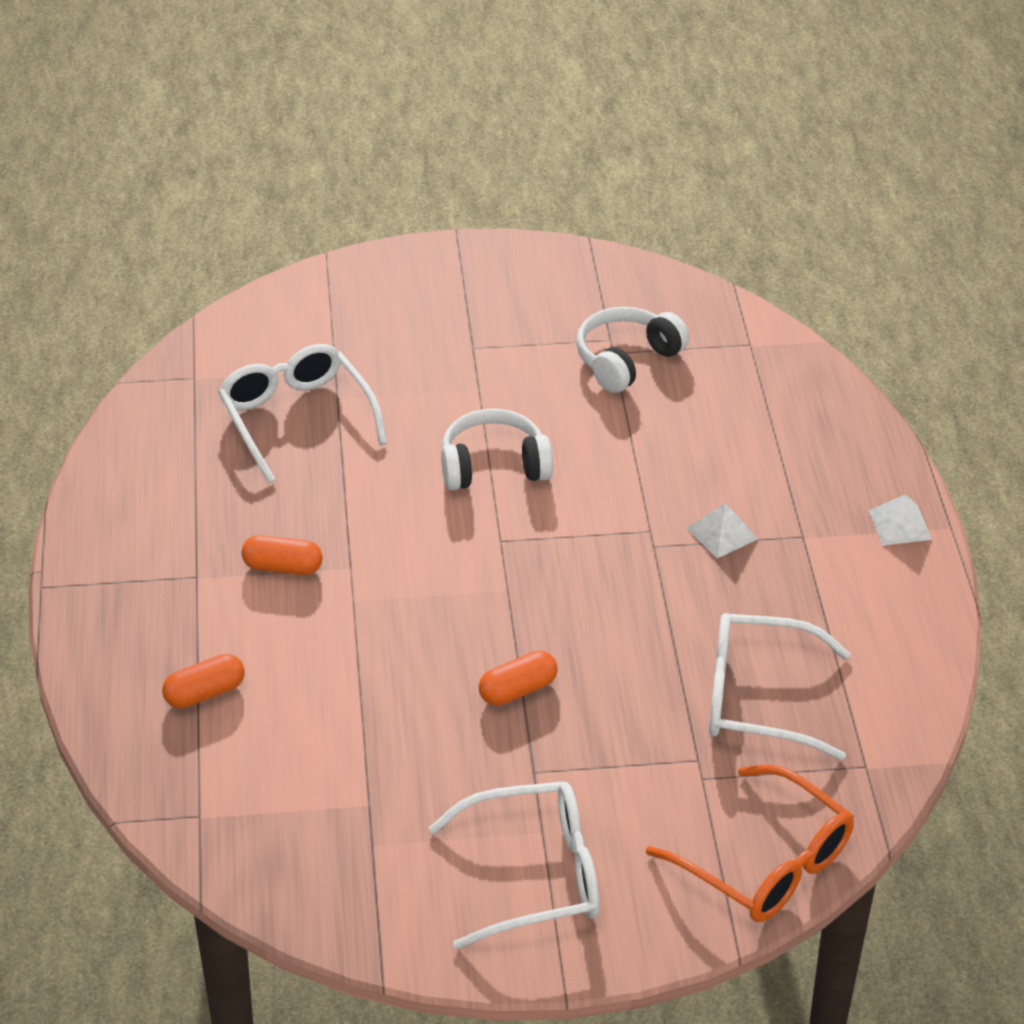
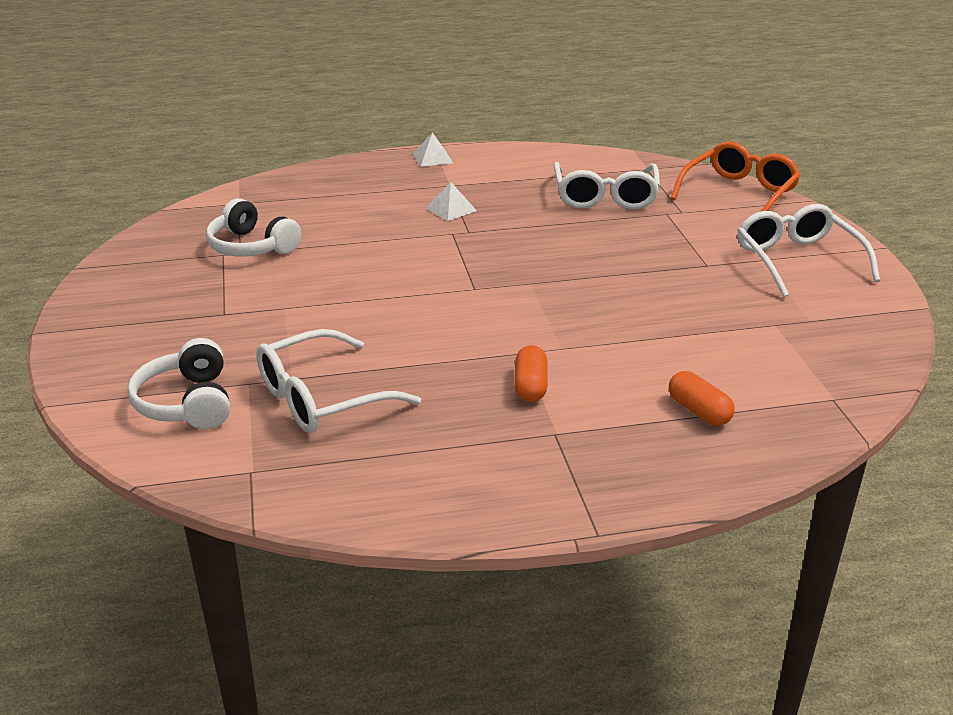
camera: 95 degrees left, 10 degrees down
(493, 466) = (385, 295): white headphones -> white headphones (187, 403)
(518, 690) = (632, 274): orange capsule -> none

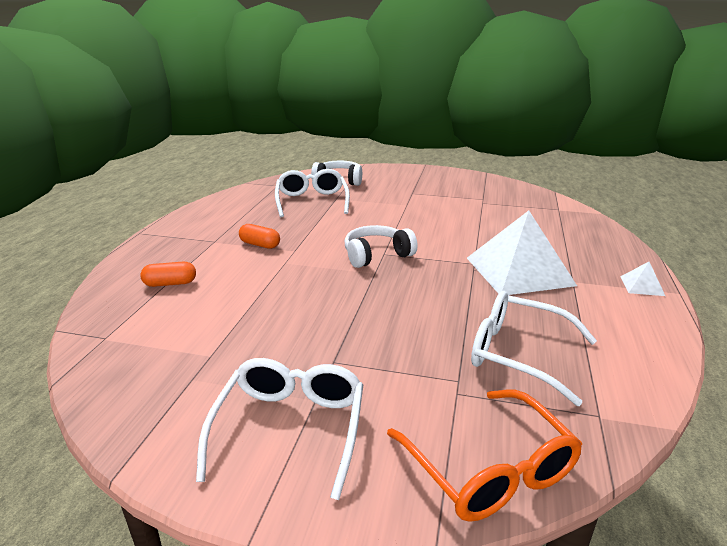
camera: 115 degrees right, 5 degrees down
(251, 247) = (488, 205): white headphones -> white headphones (377, 255)
(451, 209) = (519, 271): white pyramid -> white pyramid, size x2.46
(797, 260) = (290, 428): white glasses -> white glasses turned 90 degrees counterclockwise

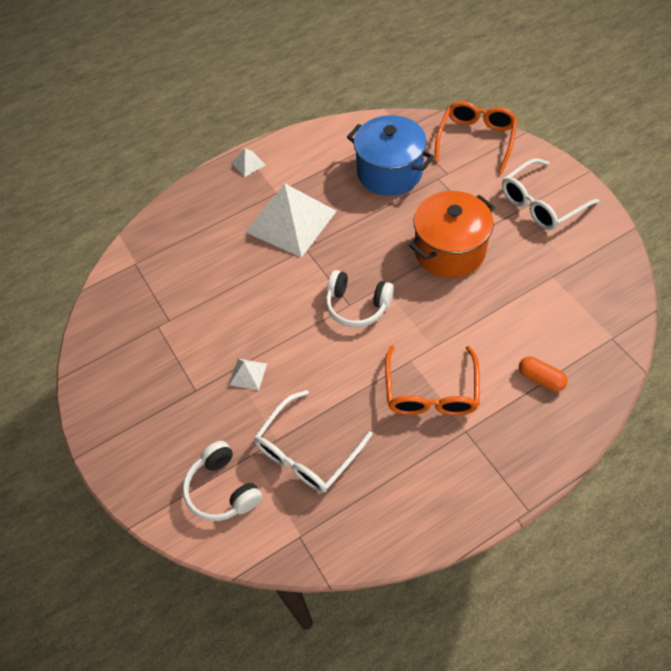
camera: 130 degrees left, 30 degrees up
(260, 245) = (431, 392): orange capsule -> orange glasses
(349, 321) = (449, 250): none -> orange pot
(394, 206) = (248, 374): none -> white pyramid
(517, 354) = (389, 172): white glasses -> blue pot

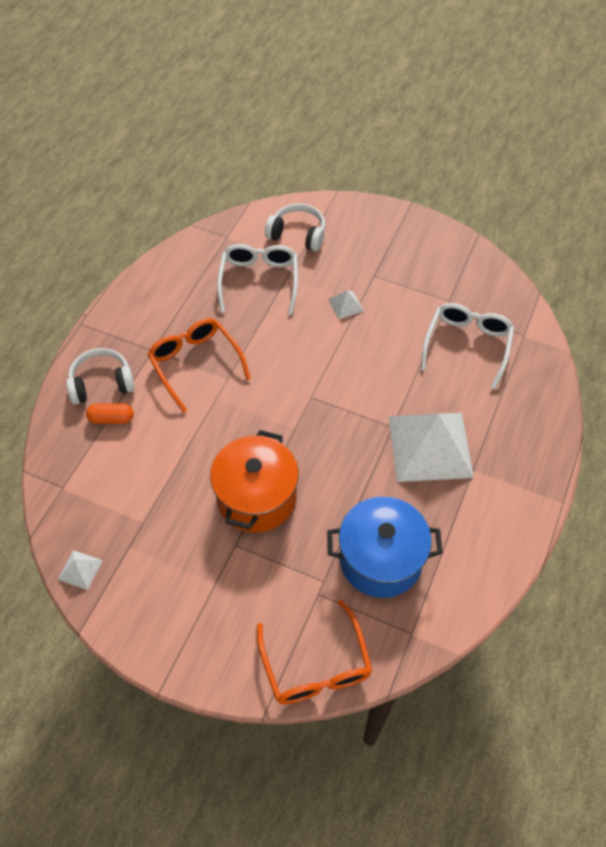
camera: 140 degrees right, 0 degrees up
(248, 163) = (534, 487): white pyramid -> white pyramid (80, 569)
(357, 305) = (303, 399): white headphones -> white headphones (102, 383)
(541, 204) = (193, 608): white glasses -> white glasses (467, 345)

